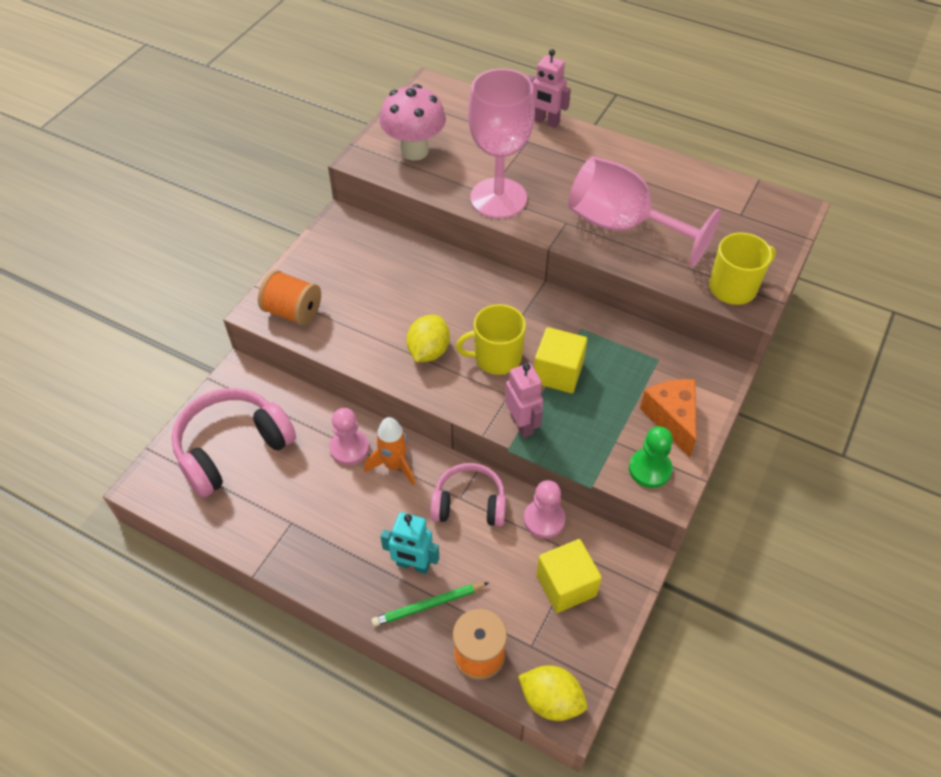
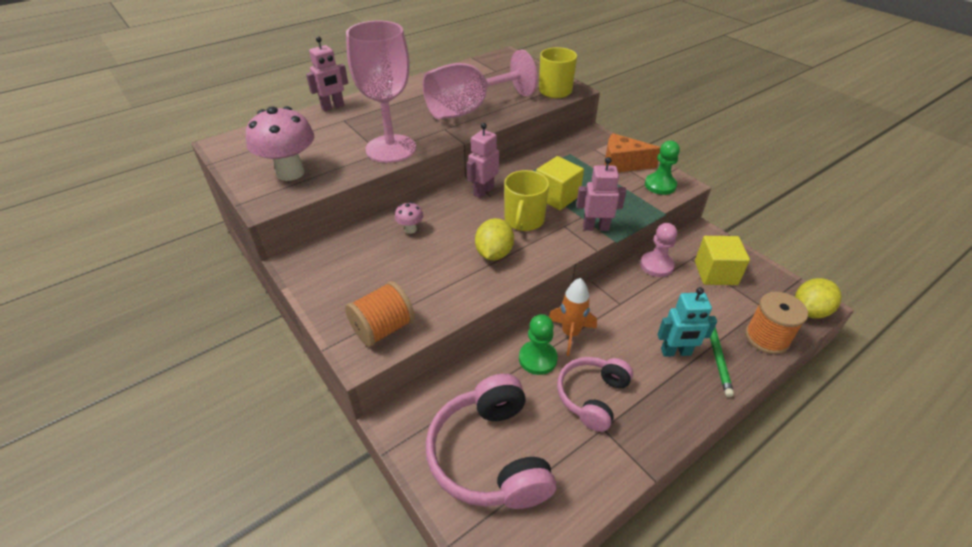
camera: 65 degrees left, 10 degrees down
(349, 448) = (537, 359): pink pawn -> green pawn
(413, 565) = (676, 352): turquoise robot -> turquoise robot turned 45 degrees clockwise
(428, 274) = (410, 229): none -> pink mushroom
(428, 351) = (494, 254): yellow lemon -> yellow lemon turned 60 degrees clockwise
(469, 504) = (628, 300): pink headphones -> pink headphones (592, 396)
(526, 306) = (483, 191): none -> pink robot

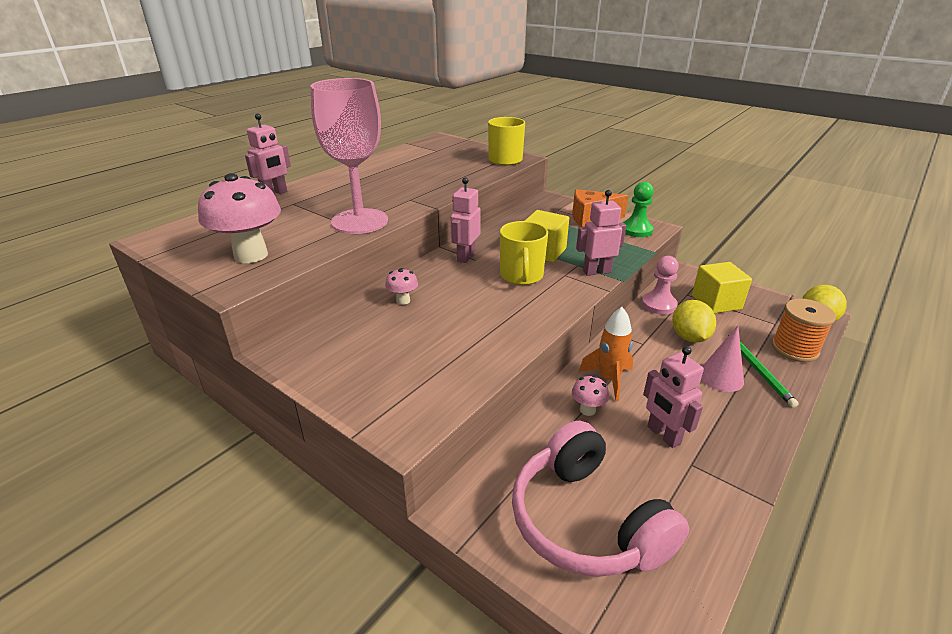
camera: 15 degrees left, 10 degrees down
(383, 329) = (417, 401): orange spool -> none
(468, 109) = (426, 182): pink goblet -> none
(494, 254) = (506, 309): yellow lemon -> yellow lemon (689, 337)
(537, 359) = (587, 410): green pawn -> pink mushroom
(592, 396) = (663, 435): pink headphones -> pink robot
(676, 352) = (721, 377): turquoise robot -> pink cone

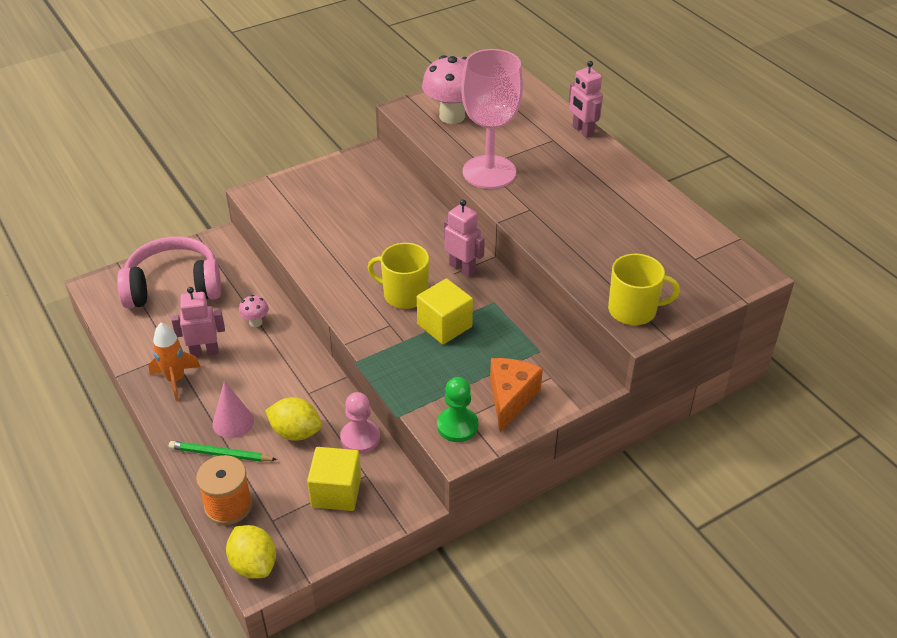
camera: 110 degrees right, 10 degrees up
(403, 300) = (403, 216): pink mushroom -> none
(596, 271) = (382, 349): pink robot -> none
(609, 379) = (278, 348): orange rocket -> orange rocket (175, 380)

